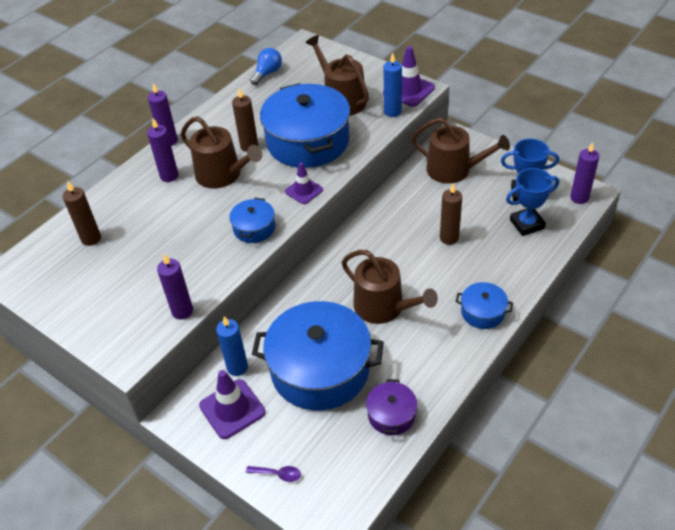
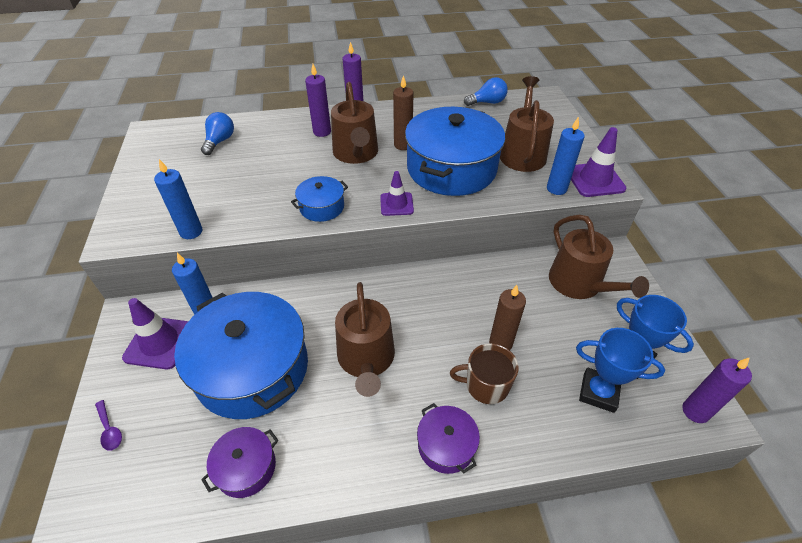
camera: 40 degrees right, 0 degrees up
(91, 238) = (220, 141): brown candle -> blue light bulb
(182, 311) = (191, 232): purple candle -> blue candle
(467, 266) = (486, 385): none -> brown mug
(482, 312) = (446, 445): blue pot -> purple pot

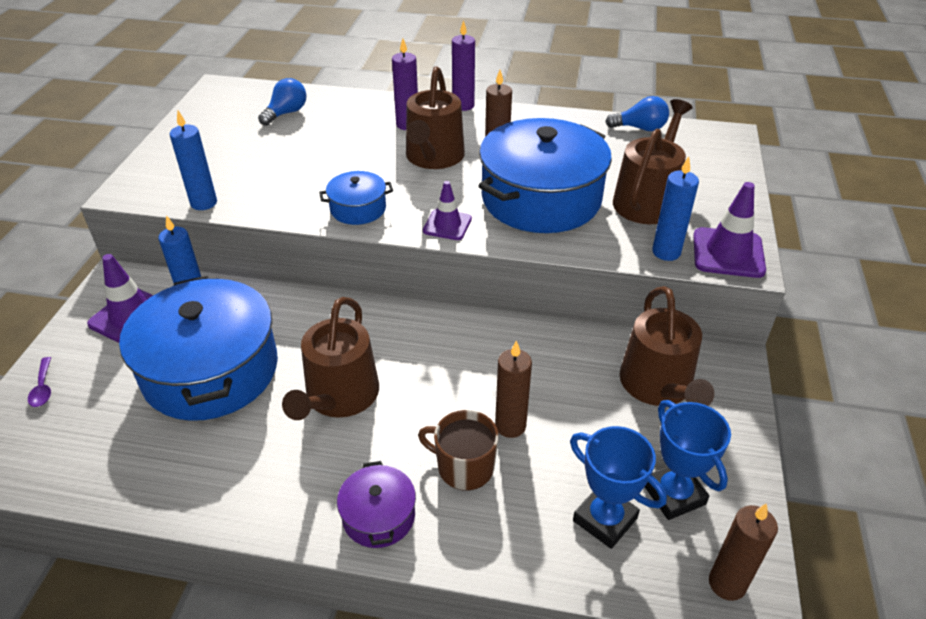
camera: 20 degrees right, 5 degrees down
(246, 467) = (153, 467): purple pot -> none
(695, 411) = (727, 583): purple candle -> brown candle

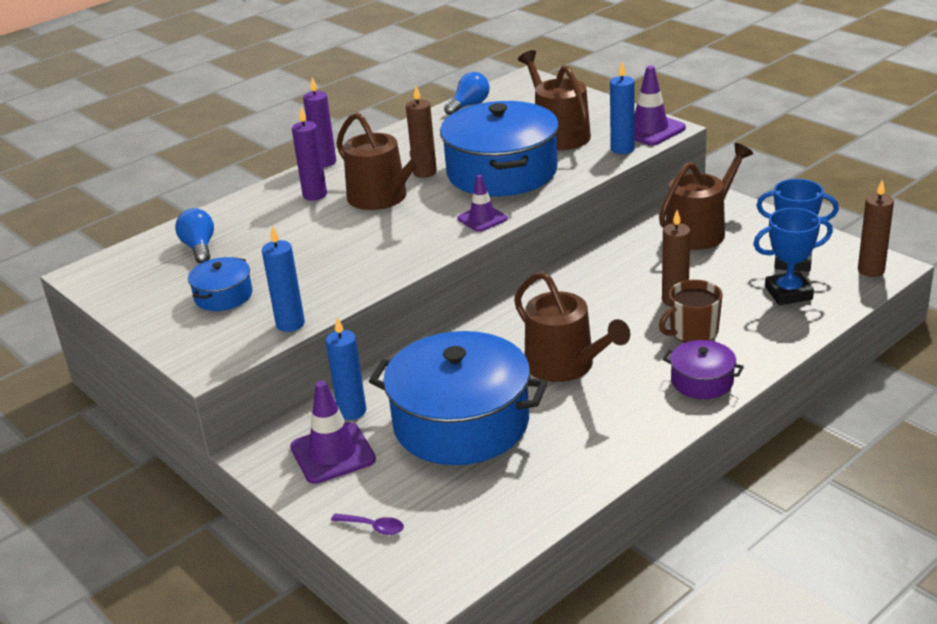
camera: 50 degrees left, 10 degrees down
(358, 208) = (407, 251): blue pot -> blue pot (223, 296)
(658, 386) = (700, 231): brown watering can -> brown watering can turned 75 degrees counterclockwise

